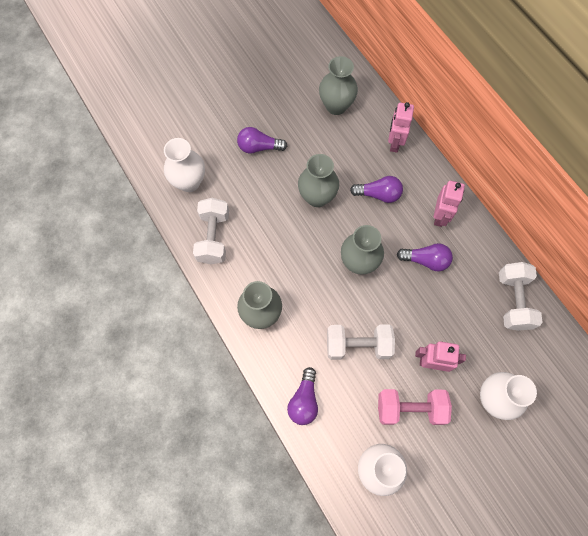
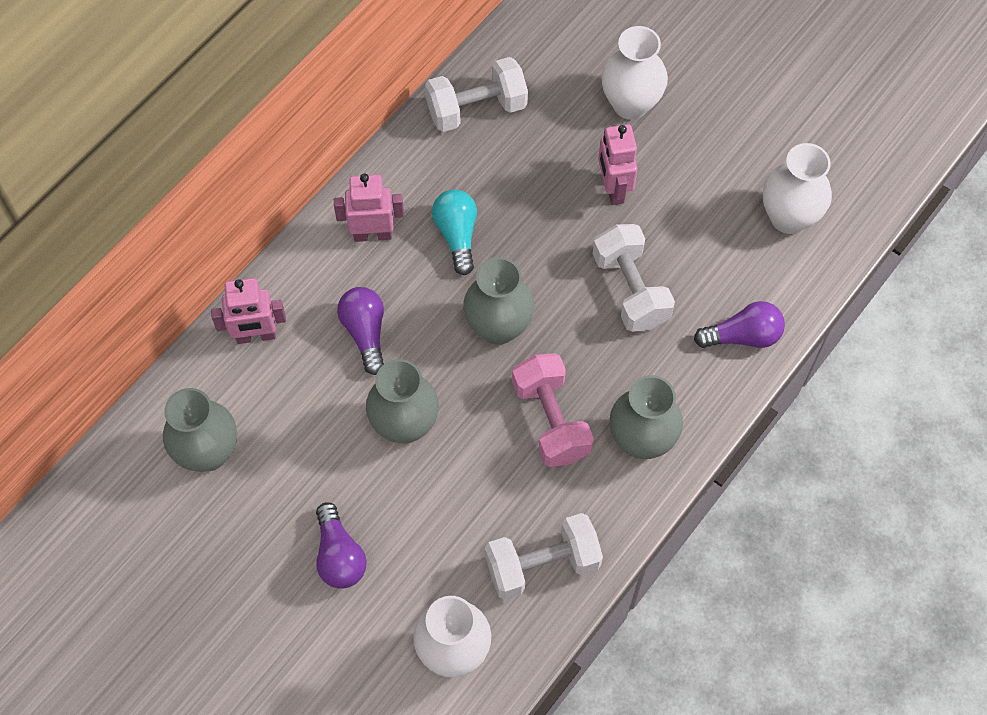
camera: 110 degrees left, 5 degrees down
(410, 409) = (690, 199): pink dumbbell -> pink dumbbell (551, 420)
(426, 260) = (457, 235): purple light bulb -> turquoise light bulb

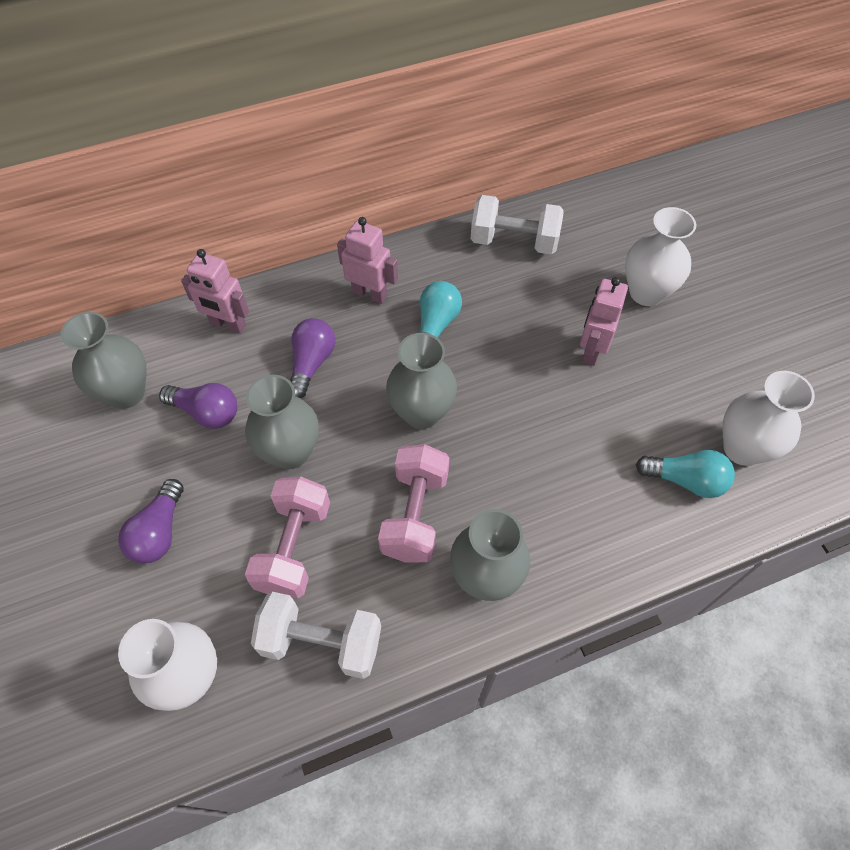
camera: 30 degrees right, 5 degrees down
(467, 503) = (294, 547): none -> pink dumbbell
(630, 290) = (557, 439): white dumbbell -> none
(743, 336) = (639, 532): purple light bulb -> purple light bulb (206, 412)
(756, 271) = (685, 480): none -> turquoise light bulb

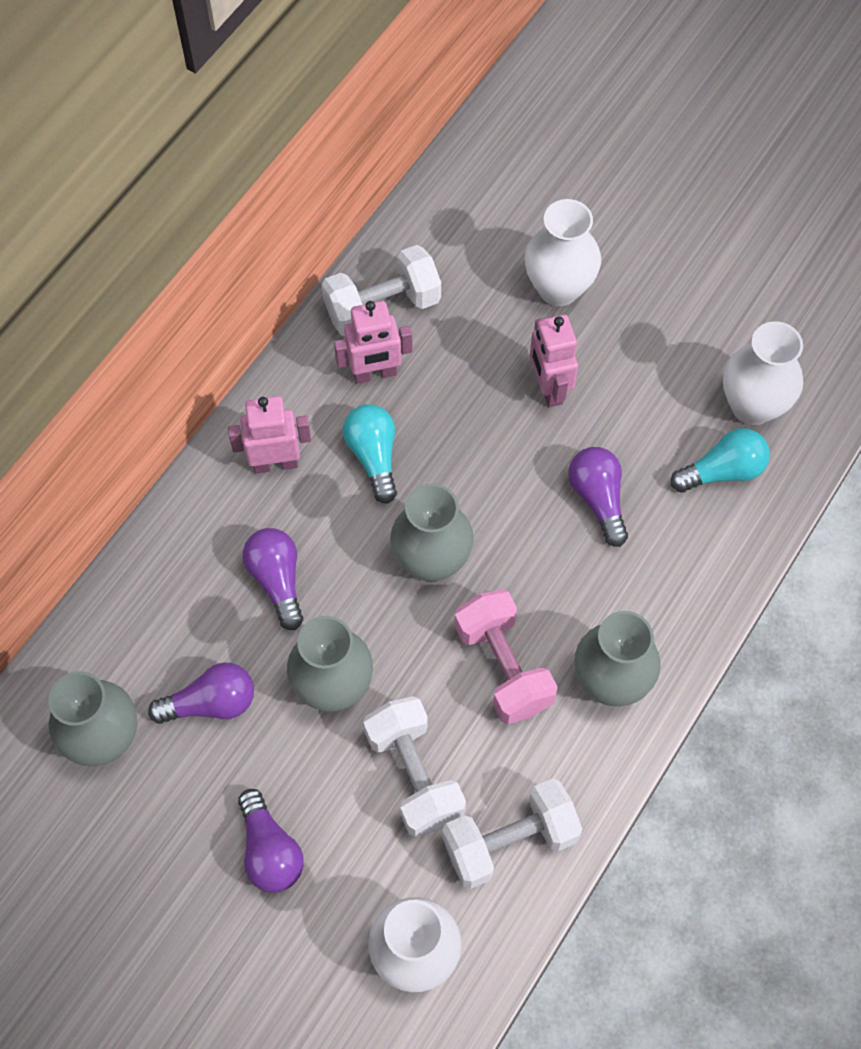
camera: 35 degrees left, 5 degrees up
(228, 324) = (149, 594): pink robot -> pink robot (375, 374)
(294, 547) = (414, 775): pink dumbbell -> white dumbbell
(573, 443) = (598, 499): none -> purple light bulb

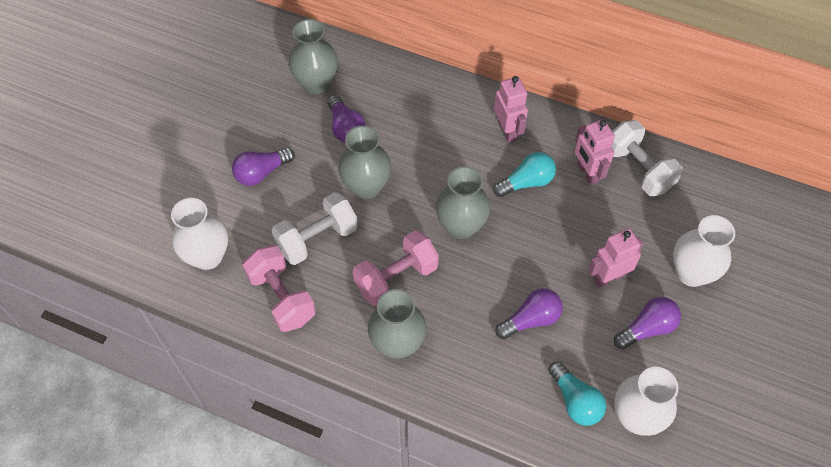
camera: 80 degrees right, 5 degrees down
(277, 580) = (429, 146): purple light bulb -> purple light bulb (647, 328)
(510, 841) = (281, 298): white dumbbell -> pink dumbbell

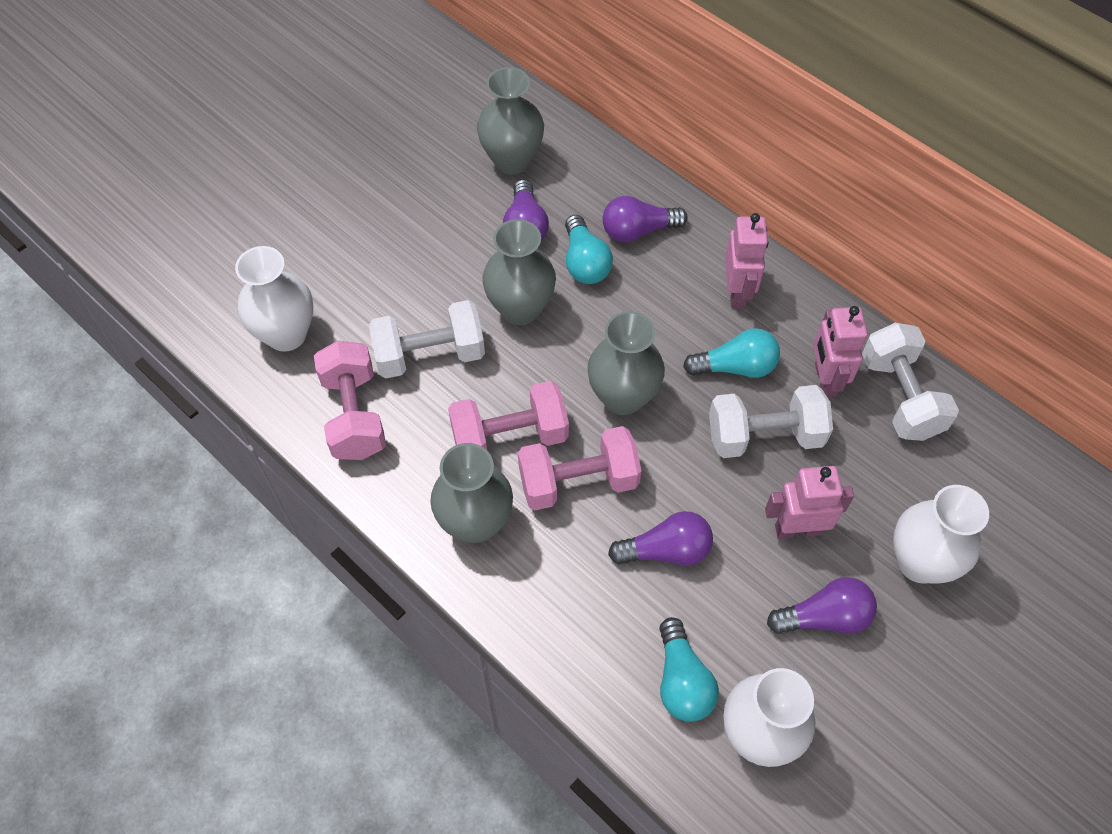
camera: 20 degrees right, 0 degrees up
(261, 173) = (396, 252): purple light bulb -> purple light bulb (638, 231)
(397, 141) = (585, 262): none -> turquoise light bulb
(455, 293) = (578, 482): none -> pink dumbbell
(563, 222) = (764, 436): none -> white dumbbell

